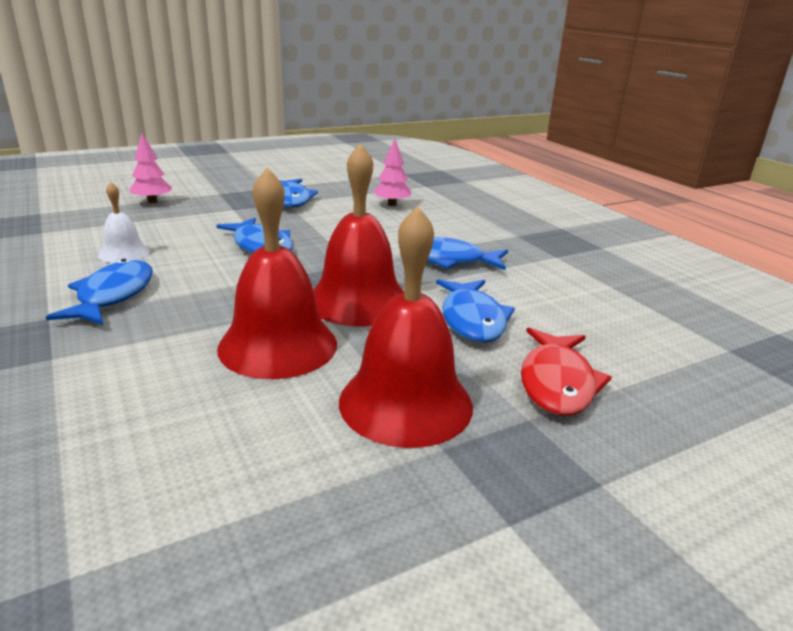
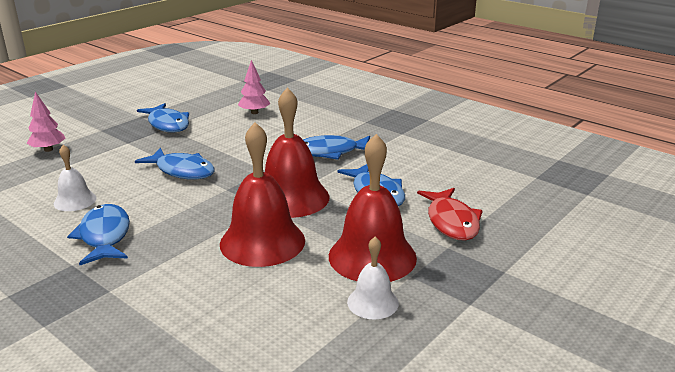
camera: 20 degrees left, 0 degrees up
(355, 473) = (373, 302): none -> white bell

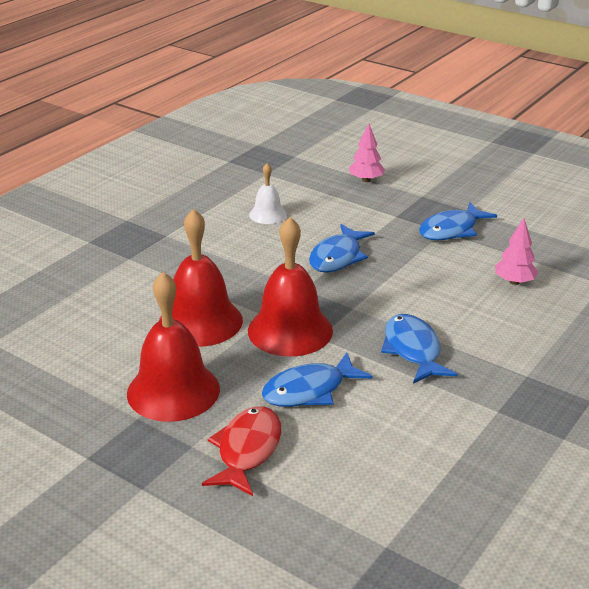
camera: 85 degrees right, 5 degrees up
(104, 236) = (208, 240): blue fish -> none
(373, 302) = (96, 393): white bell -> none
(451, 221) = (247, 450): red fish -> red fish turned 120 degrees clockwise

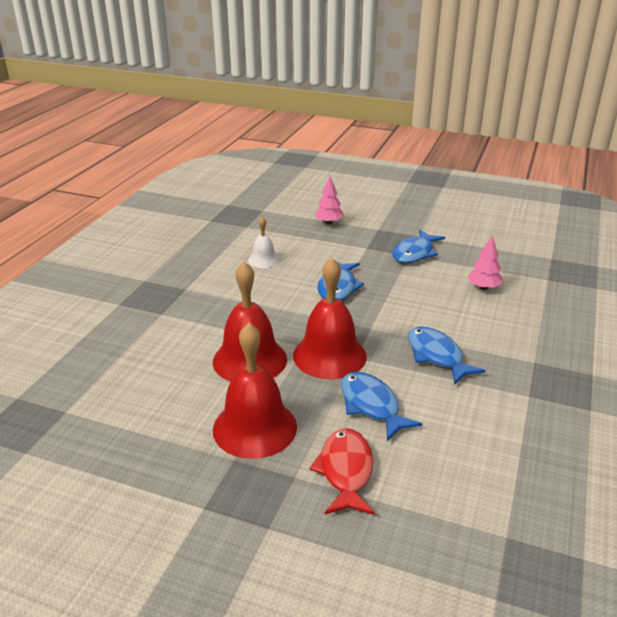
camera: 15 degrees left, 0 degrees up
(309, 390) = (371, 405): blue fish -> blue fish turned 105 degrees clockwise

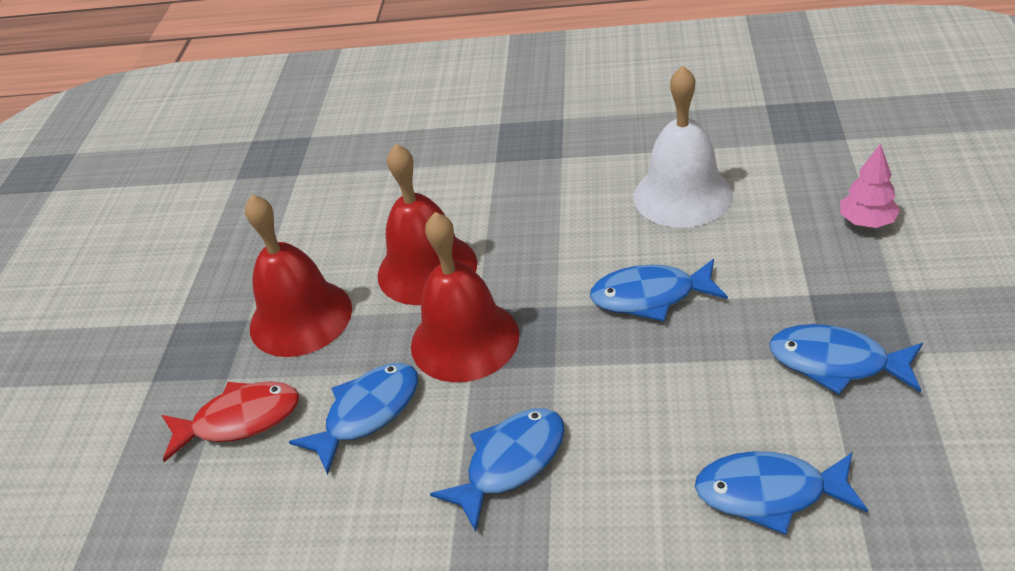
camera: 80 degrees right, 10 degrees up
(263, 260) = (682, 195): white bell -> white bell, size x1.89
(483, 287) = (769, 493): pink tree -> blue fish

